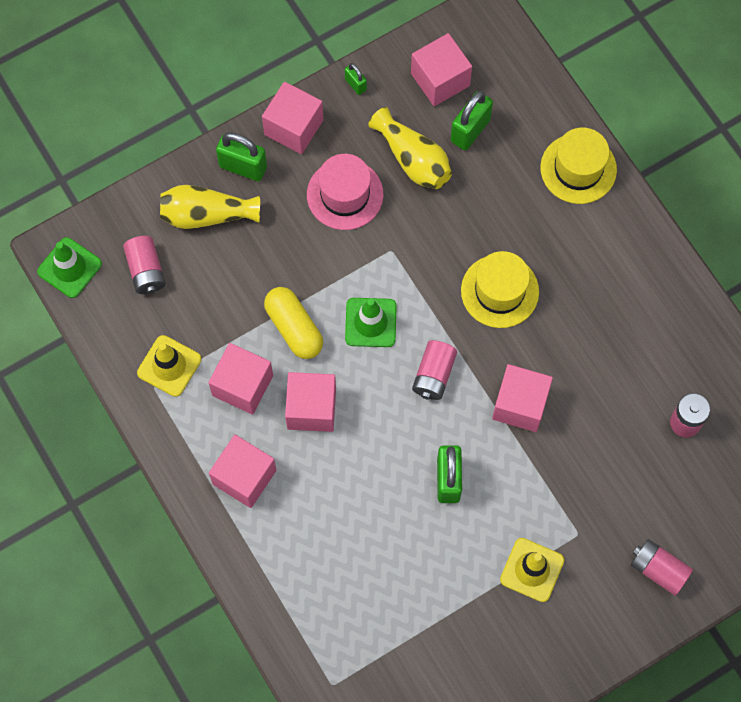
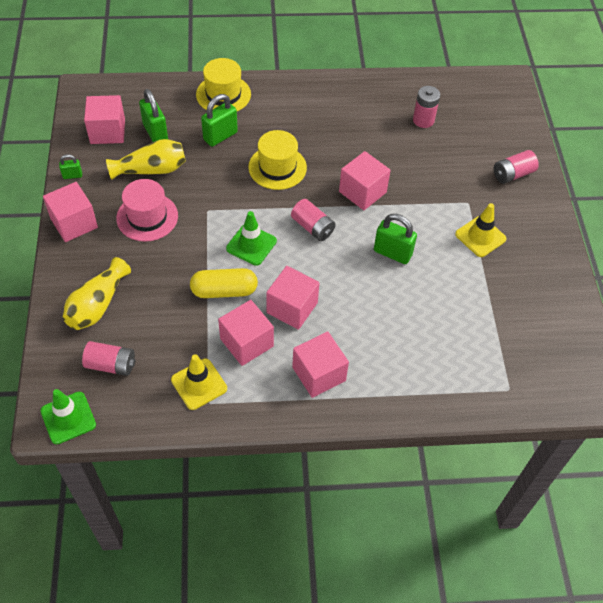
camera: 65 degrees left, 15 degrees down
(243, 167) = (79, 266): green padlock -> green padlock (220, 136)

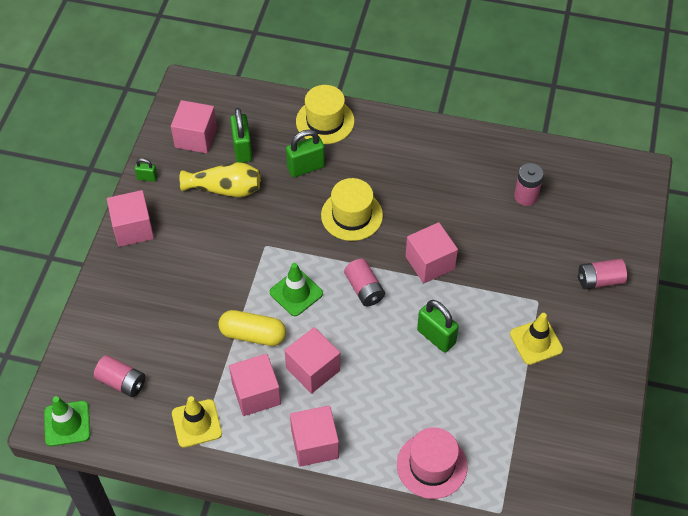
camera: 20 degrees right, 0 degrees up
(97, 305) = (128, 318): yellow vase -> none
(147, 217) = (204, 239): pink hat -> pink hat (431, 465)

